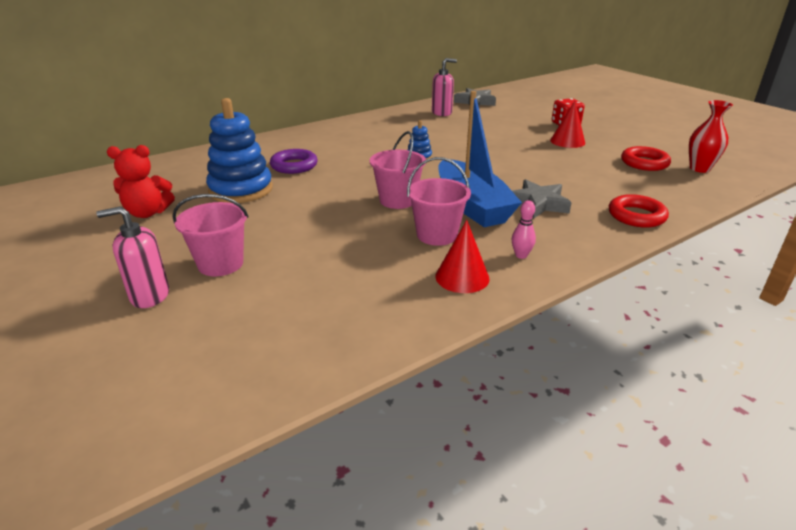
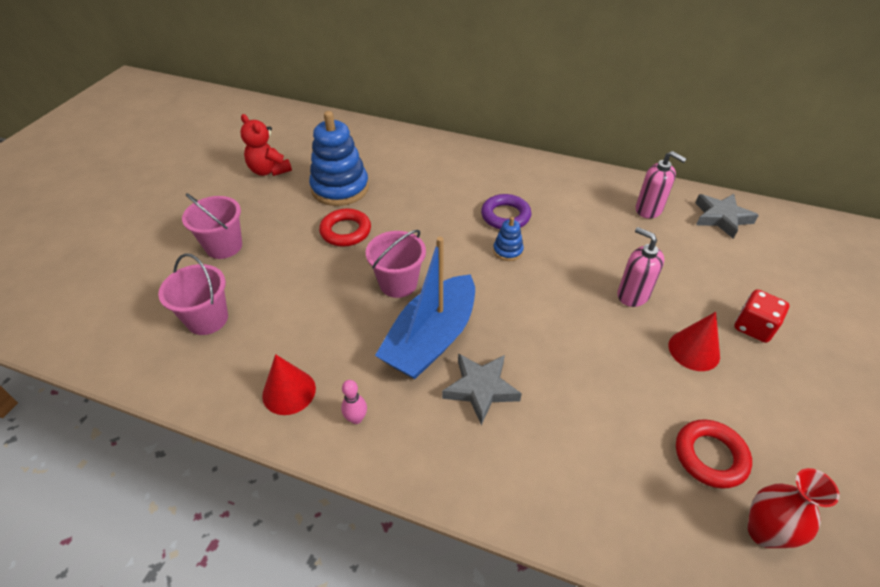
camera: 55 degrees right, 15 degrees up
(149, 296) = (167, 240): pink soap dispenser -> pink soap dispenser (632, 295)
(294, 166) = (409, 188): purple ring -> purple ring (505, 216)
(437, 235) = (352, 341): pink bucket -> pink bucket (207, 319)
(636, 216) = (528, 493): red ring -> red ring (346, 231)

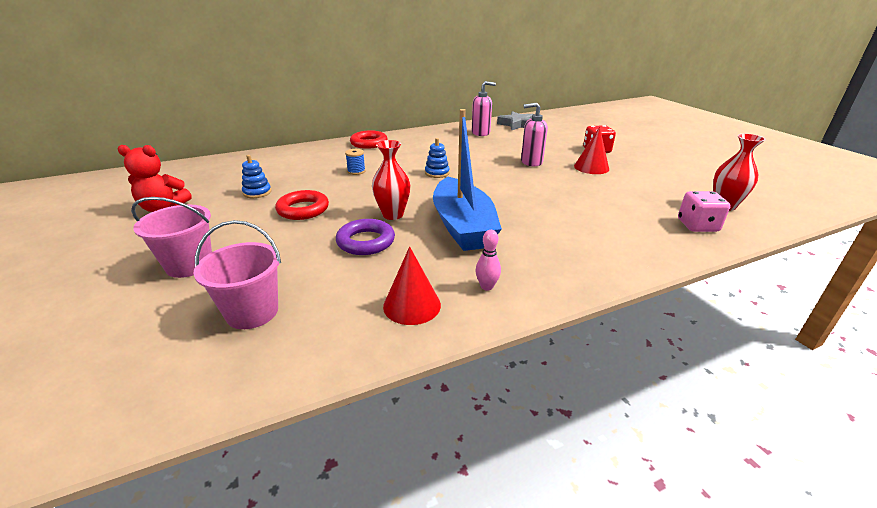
camera: 45 degrees left, 15 degrees down
(340, 188) = (257, 192): blue stacking toy -> blue stacking toy, size x0.46
(398, 283) = (393, 215): pink bucket -> red vase
(441, 204) = (356, 171): none -> blue spool
(480, 389) = (531, 230): grey star -> none
(505, 216) = (408, 161): purple ring -> purple ring (366, 242)
(665, 525) = (697, 226): none -> pink dice
(710, 456) = (664, 195): red ring -> red ring (369, 143)

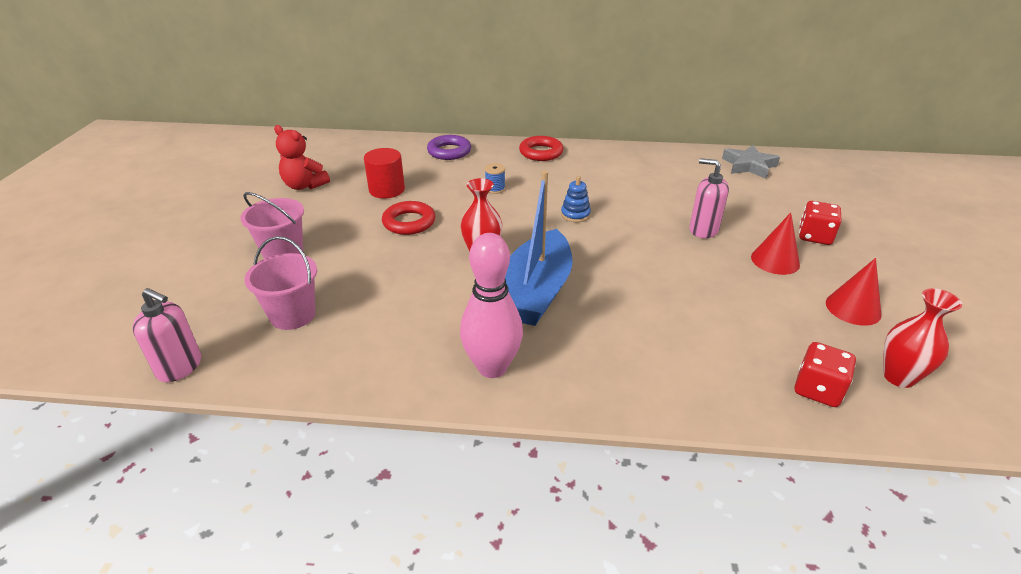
camera: 30 degrees right, 5 degrees up
(257, 192) = (387, 190): blue stacking toy -> red cylinder
(366, 242) = (431, 278): purple ring -> purple ring (449, 151)
(412, 305) = (411, 359): red cone -> red cone (853, 308)
(481, 133) = (685, 168): pink soap dispenser -> pink soap dispenser (180, 367)
(487, 286) = (492, 367): pink bowling pin -> pink bowling pin, size x2.30
(697, 226) = (817, 389): pink dice -> red dice

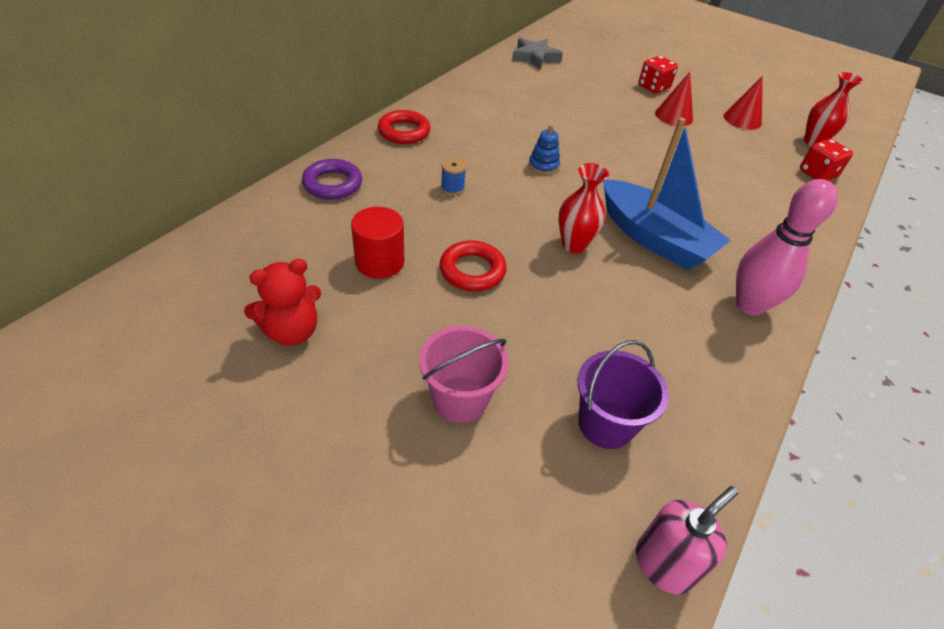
camera: 65 degrees left, 10 degrees up
(293, 315) = (605, 424): pink bucket -> purple bucket
(703, 230) = (614, 121): pink soap dispenser -> none

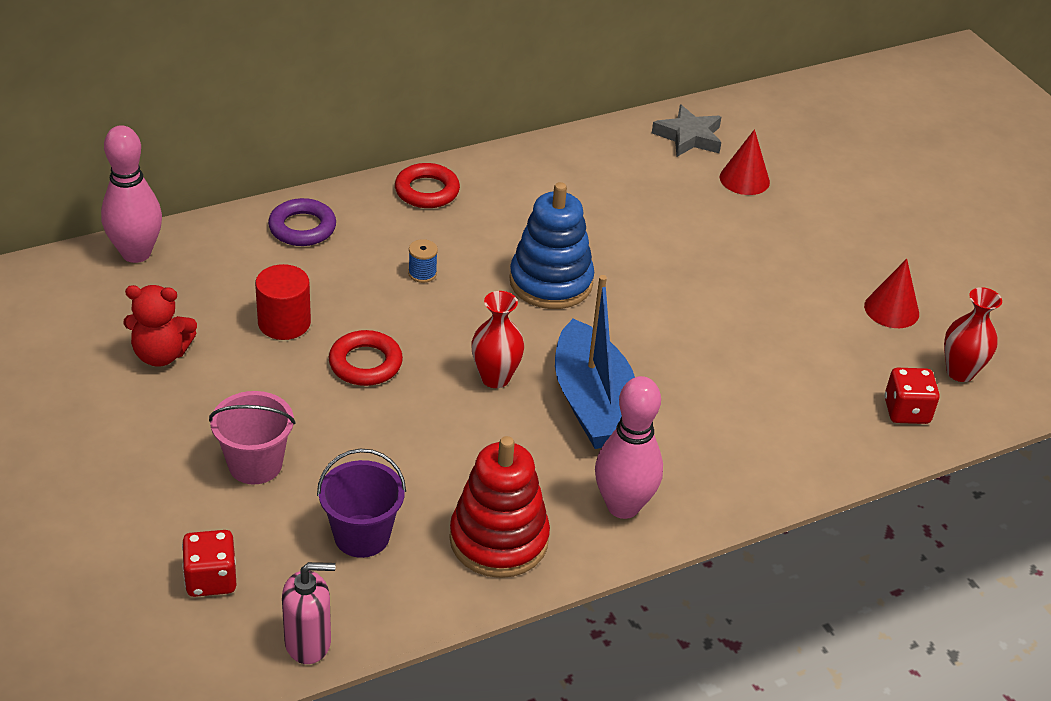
camera: 30 degrees right, 5 degrees down
(201, 250) = (136, 253): none -> pink bowling pin
(543, 165) = (551, 282): blue stacking toy -> blue stacking toy, size x2.16
(653, 87) = (813, 227): red dice -> red dice (211, 579)
(673, 116) = (794, 274): red cone -> red cone (744, 179)
(703, 373) = (498, 540): none -> red stacking toy

